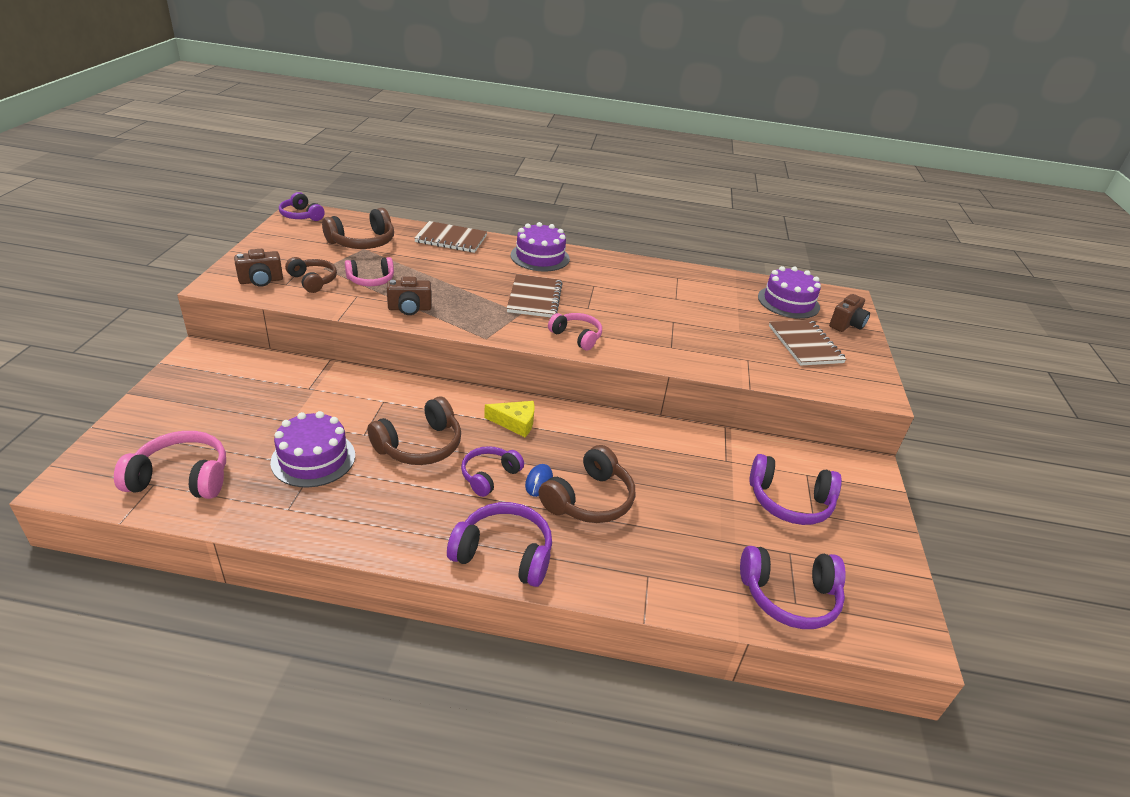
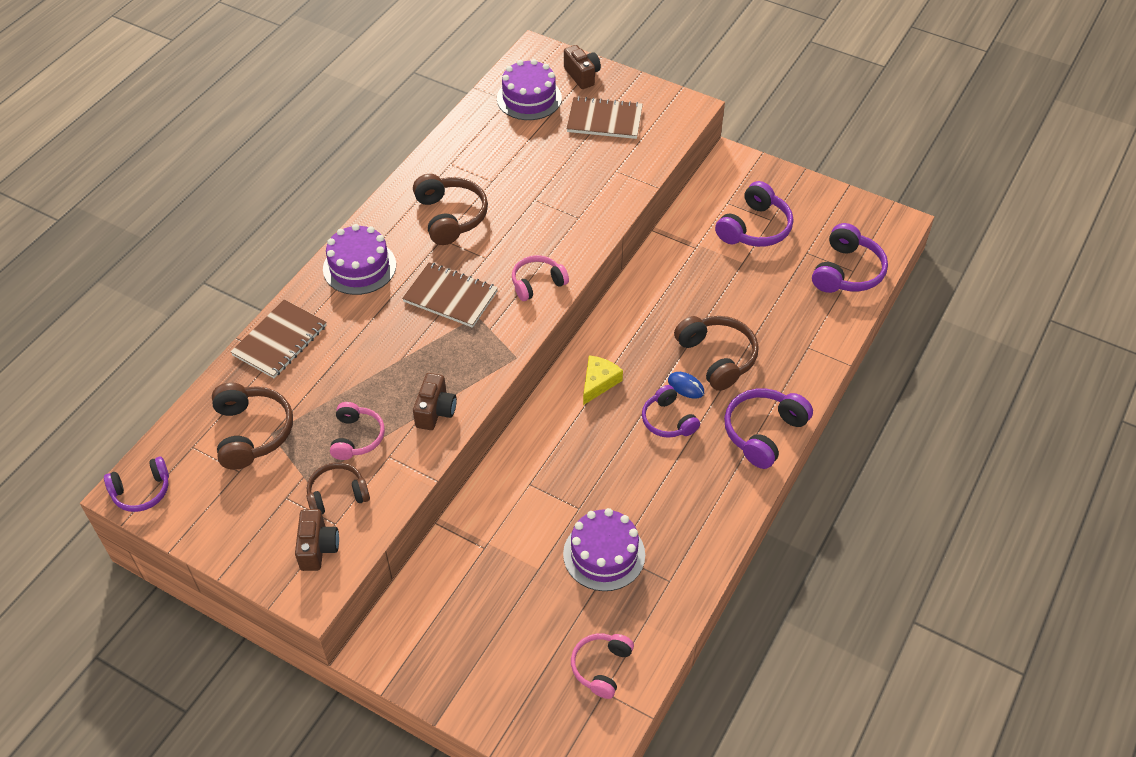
camera: 65 degrees left, 15 degrees up
(181, 478) = (601, 667): pink headphones -> pink headphones, size x0.66
(420, 445) = (610, 465): brown headphones -> brown headphones (450, 216)

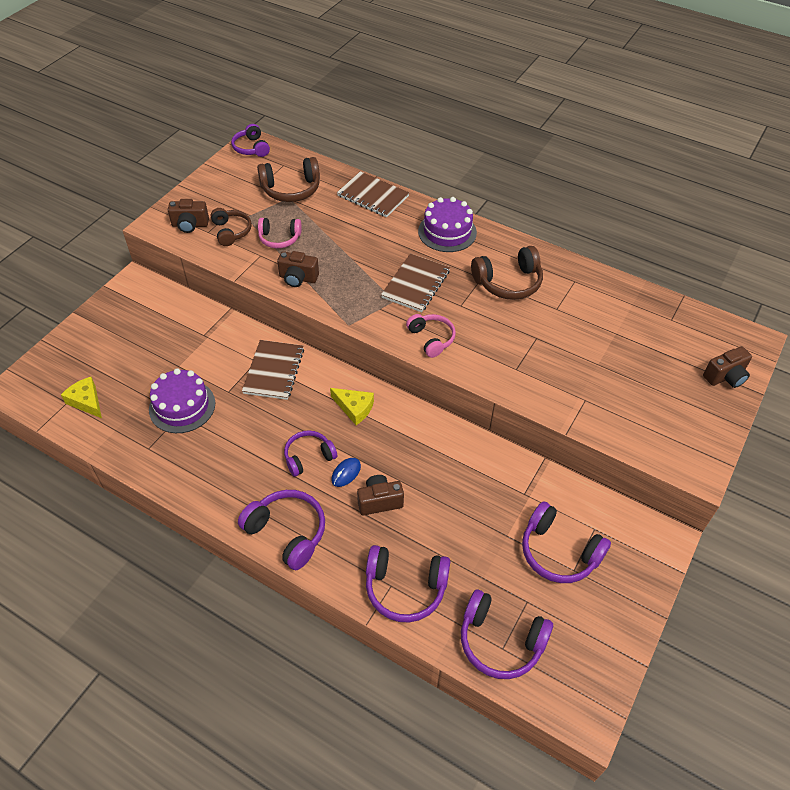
camera: 90 degrees right, 0 degrees up
(529, 98) = (678, 335): purple cake -> none
(601, 667) = (86, 401): pink headphones -> yellow cheese
(604, 120) = (659, 393): brown notebook -> brown notebook (274, 371)
(717, 357) = (379, 501): brown headphones -> brown camera
(809, 336) = (405, 588): none -> purple headphones

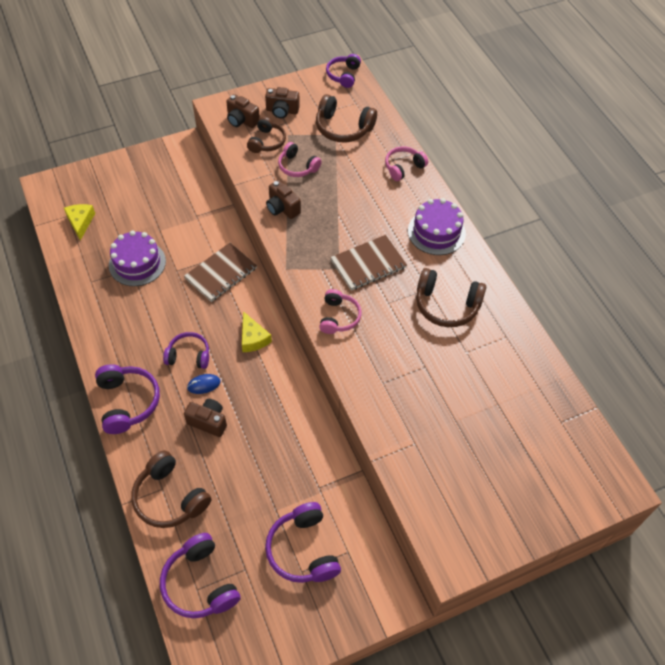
camera: 35 degrees right, 5 degrees up
(373, 196) = (403, 167): brown notebook -> pink headphones
(405, 588) = (170, 498): purple headphones -> brown headphones
(725, 377) = (559, 502): brown camera -> brown camera (282, 111)

